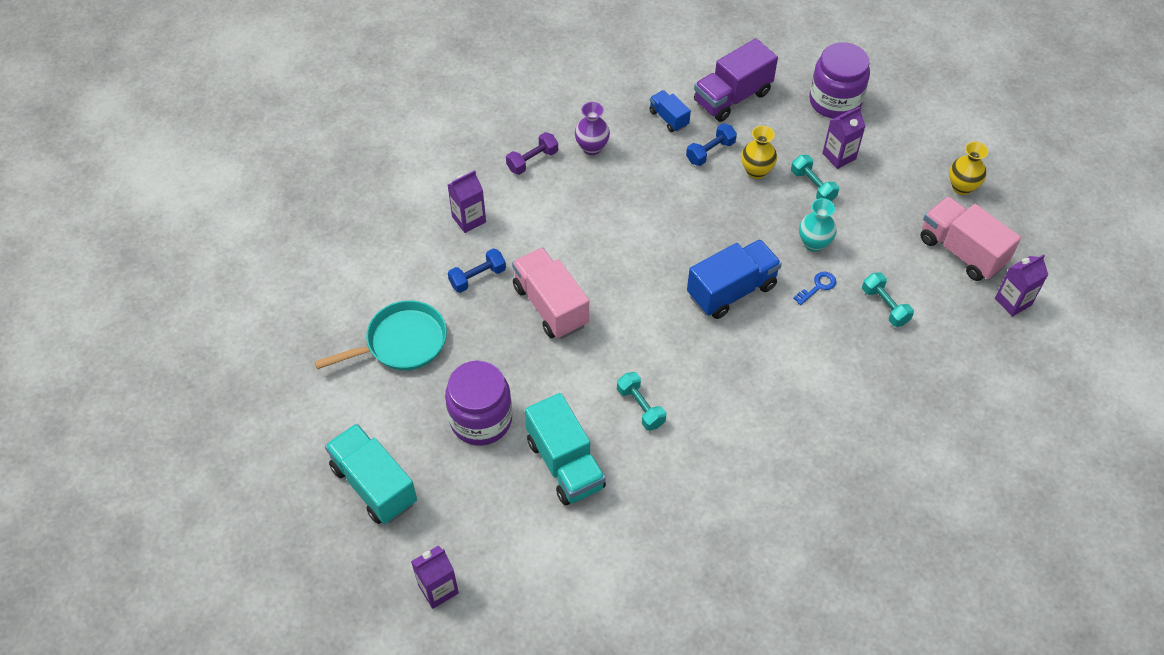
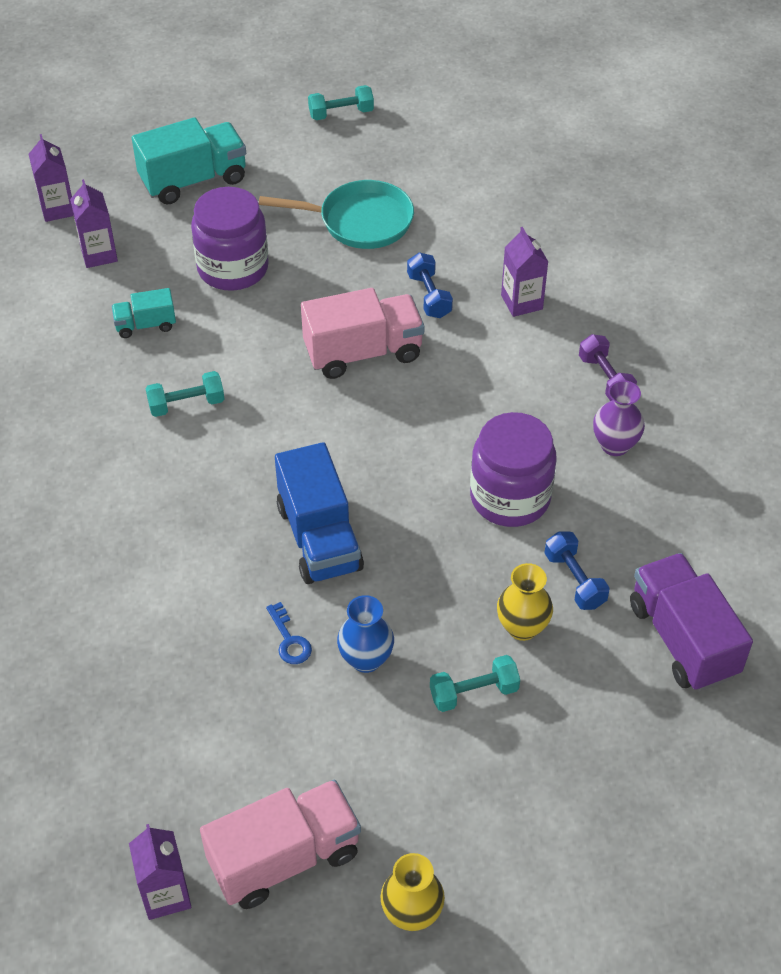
camera: 105 degrees right, 5 degrees down
(401, 343) = (359, 221): turquoise pan -> turquoise pan turned 75 degrees counterclockwise
(565, 464) = (145, 325): turquoise truck -> turquoise truck, size x0.54
(668, 118) = (653, 546): blue truck -> none
(814, 243) = (366, 659): turquoise vase -> blue vase
(835, 101) = (647, 784): purple jar -> purple jar (510, 497)
(839, 156) = (525, 749): purple carton -> purple carton (99, 254)
(885, 306) = (226, 712): turquoise dumbbell -> turquoise dumbbell (341, 113)

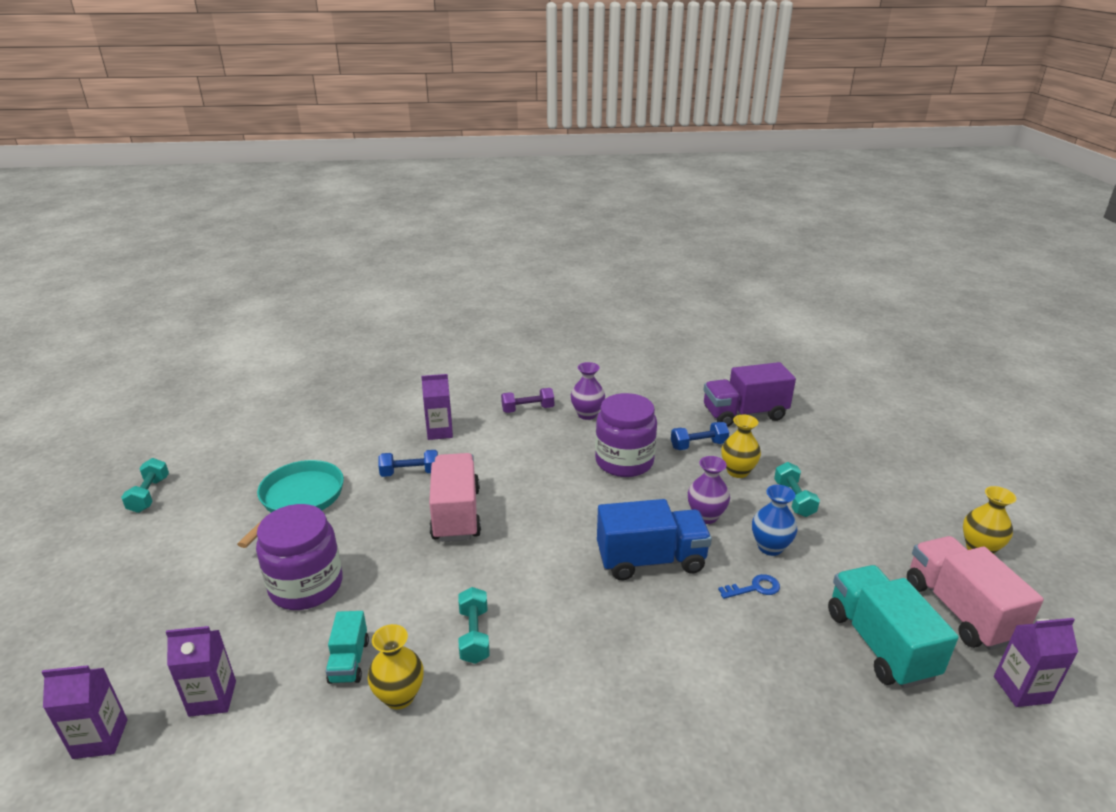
camera: 80 degrees left, 20 degrees down
(111, 368) = (399, 696): none -> yellow vase
(193, 180) = (154, 606): turquoise truck -> turquoise truck (879, 644)
(413, 591) = (706, 516): none -> purple vase

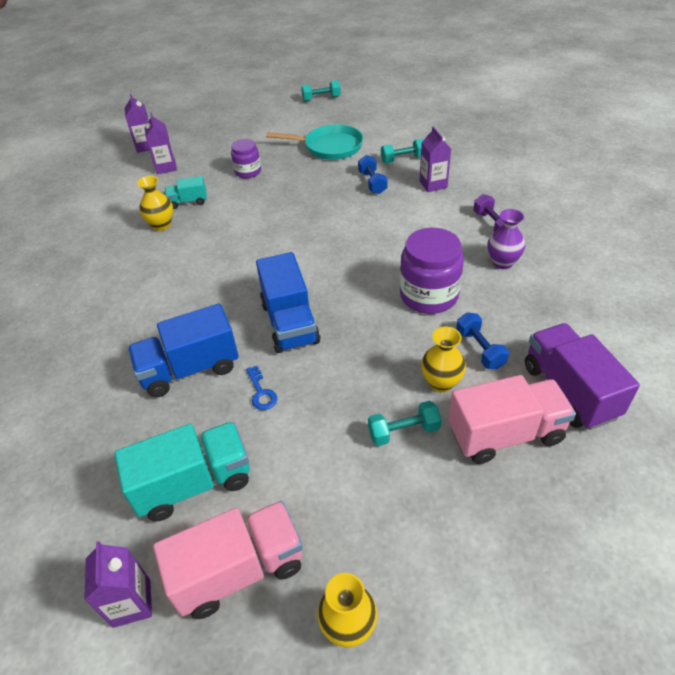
camera: 85 degrees right, 15 degrees up
(306, 586) = (248, 172): purple jar -> purple jar, size x0.59
(456, 514) = (328, 213): pink truck -> pink truck (505, 434)
(474, 635) = (207, 244): turquoise dumbbell -> turquoise dumbbell (403, 159)
(706, 516) = (357, 357): purple vase -> none
(721, 651) = (190, 369): none -> blue truck
(770, 547) = (319, 406): blue vase -> none

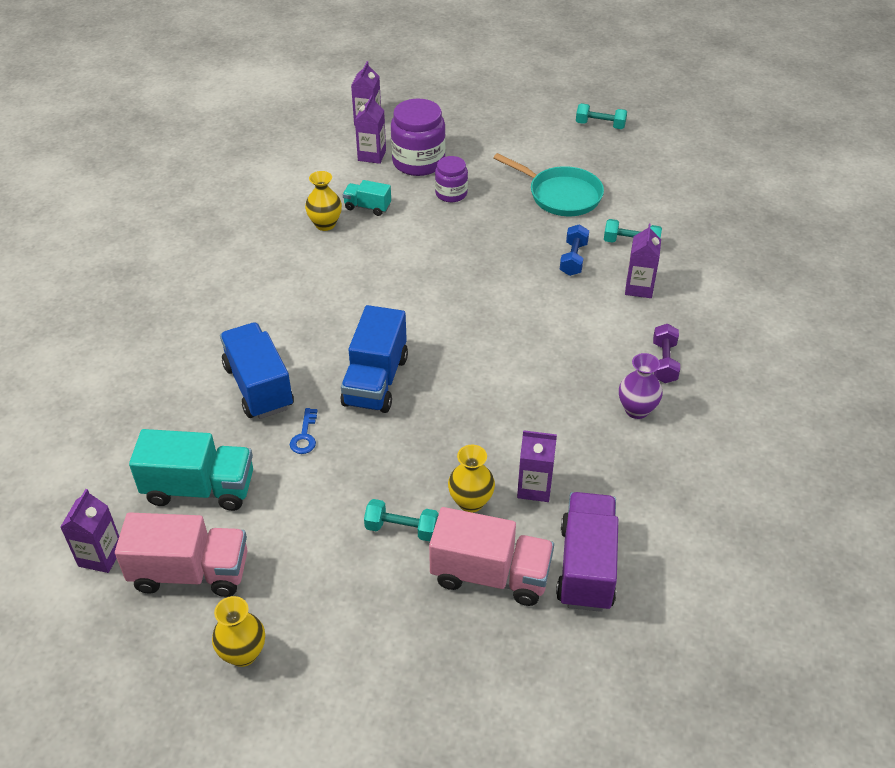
camera: 25 degrees right, 0 degrees up
(190, 369) = (258, 387): blue truck -> blue truck turned 60 degrees clockwise
(429, 295) = (530, 412): purple jar -> purple jar (418, 162)
(479, 349) = (534, 488): blue dumbbell -> purple carton

